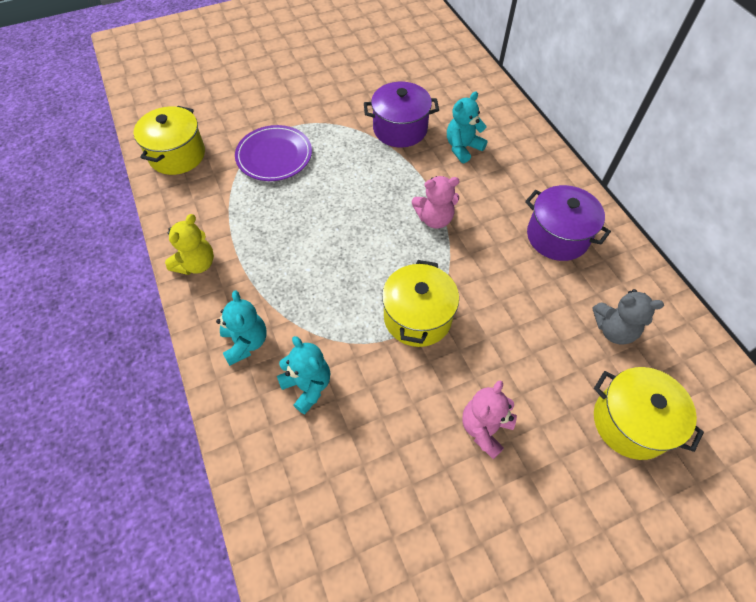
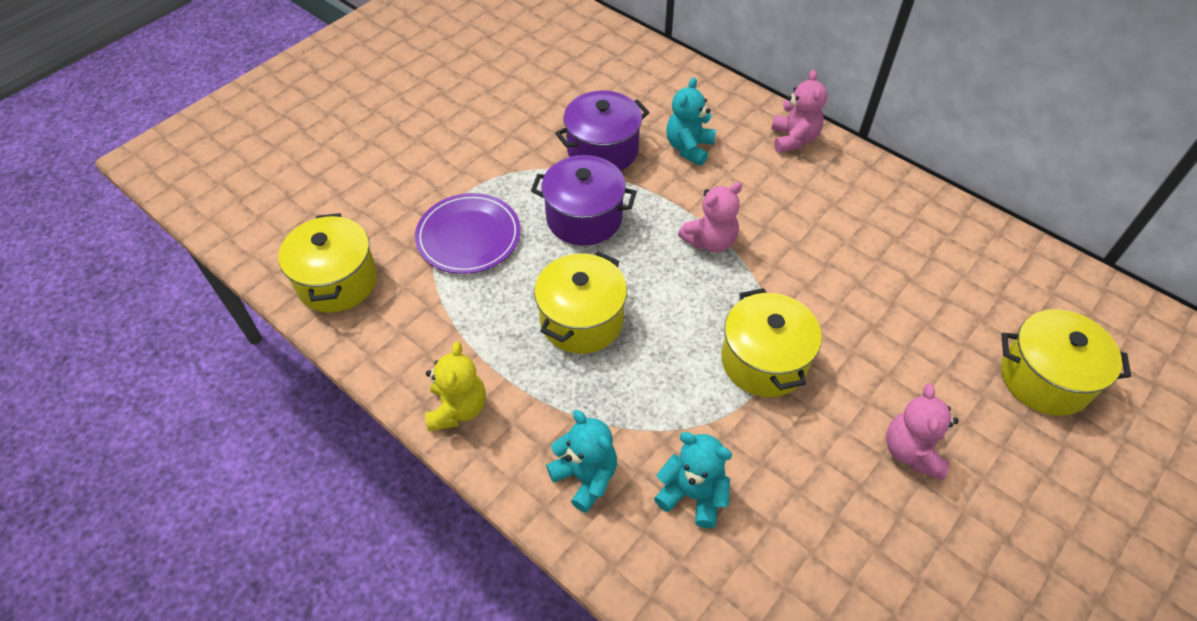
camera: 25 degrees left, 5 degrees down
(310, 238) = (581, 320): none -> yellow pot
(546, 168) = (793, 139): none -> pink teddy bear
(557, 236) = (852, 211): purple pot -> purple pot (584, 218)
(614, 329) = (970, 289): grey teddy bear -> none

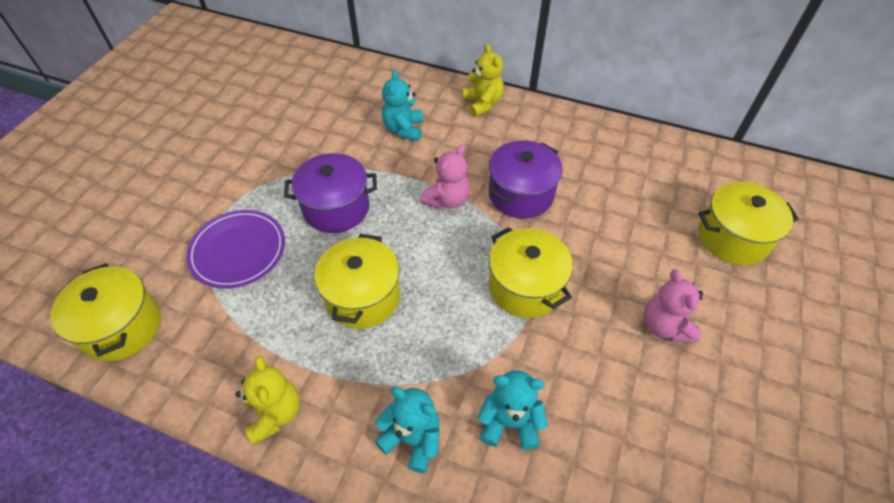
camera: 20 degrees left, 0 degrees up
(602, 150) = (333, 148): purple pot -> purple pot (521, 194)
(793, 139) = (482, 103): pink teddy bear -> yellow teddy bear

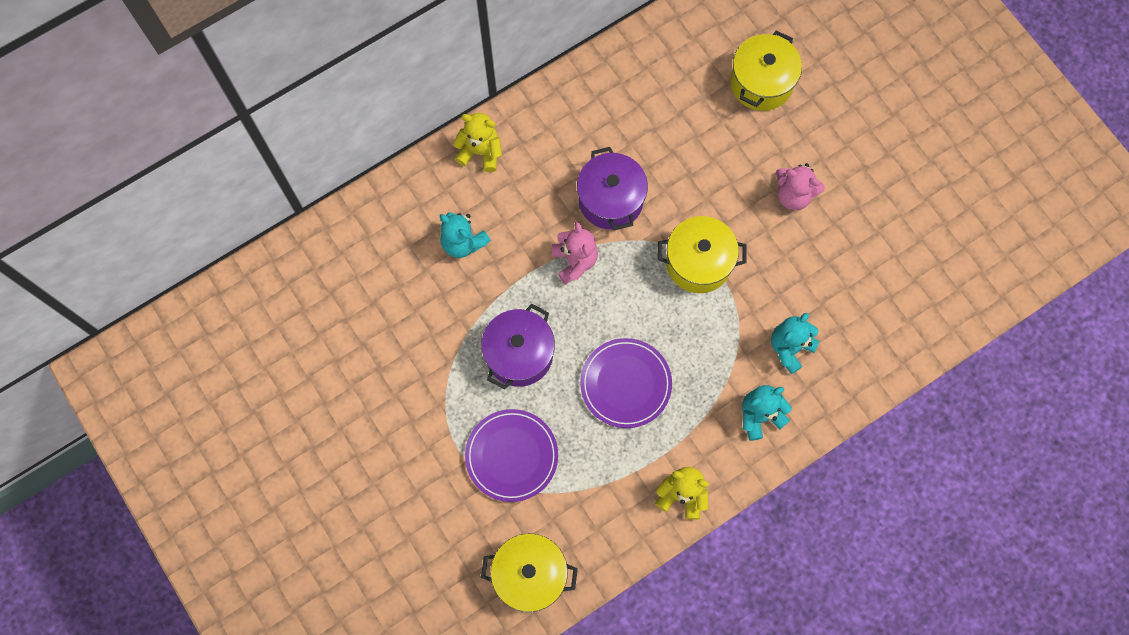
camera: 55 degrees left, 20 degrees up
(362, 296) = (625, 384): yellow pot -> purple plate

